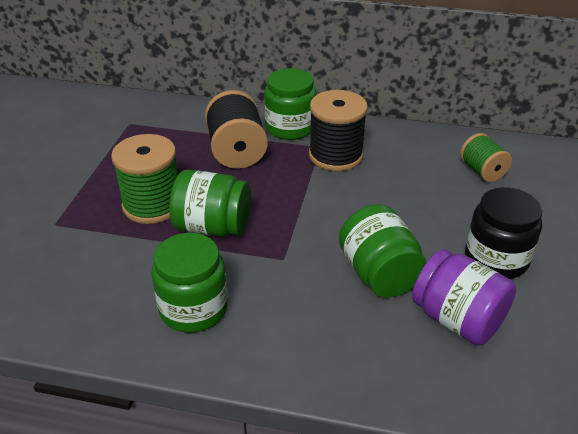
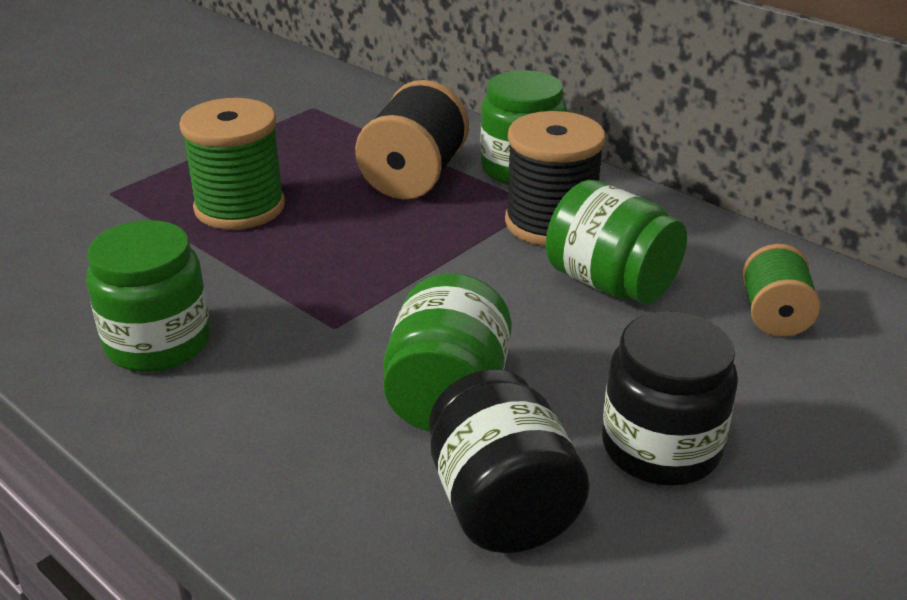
camera: 30 degrees right, 5 degrees down
(213, 227) = (285, 257): green jar -> green jar (611, 283)
(457, 319) = (502, 505): purple jar -> black jar

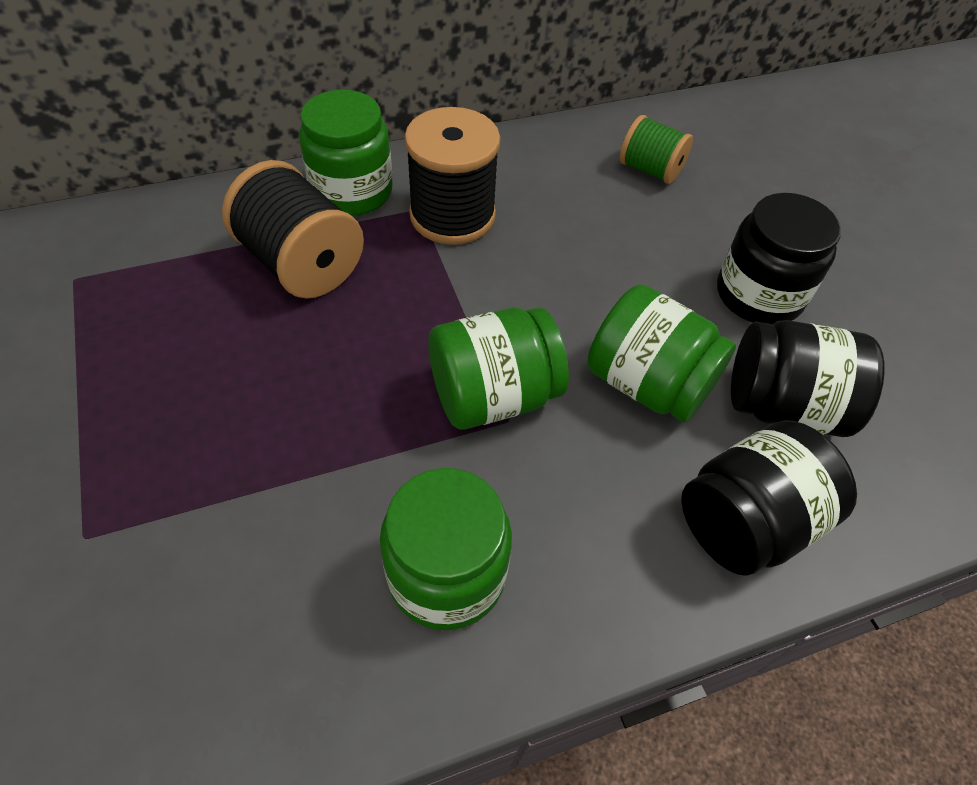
camera: 65 degrees left, 20 degrees up
(240, 207) = (237, 419): green spool -> none
(319, 509) = (746, 522): none -> black jar
(611, 283) = (560, 225): green jar -> green jar (493, 395)

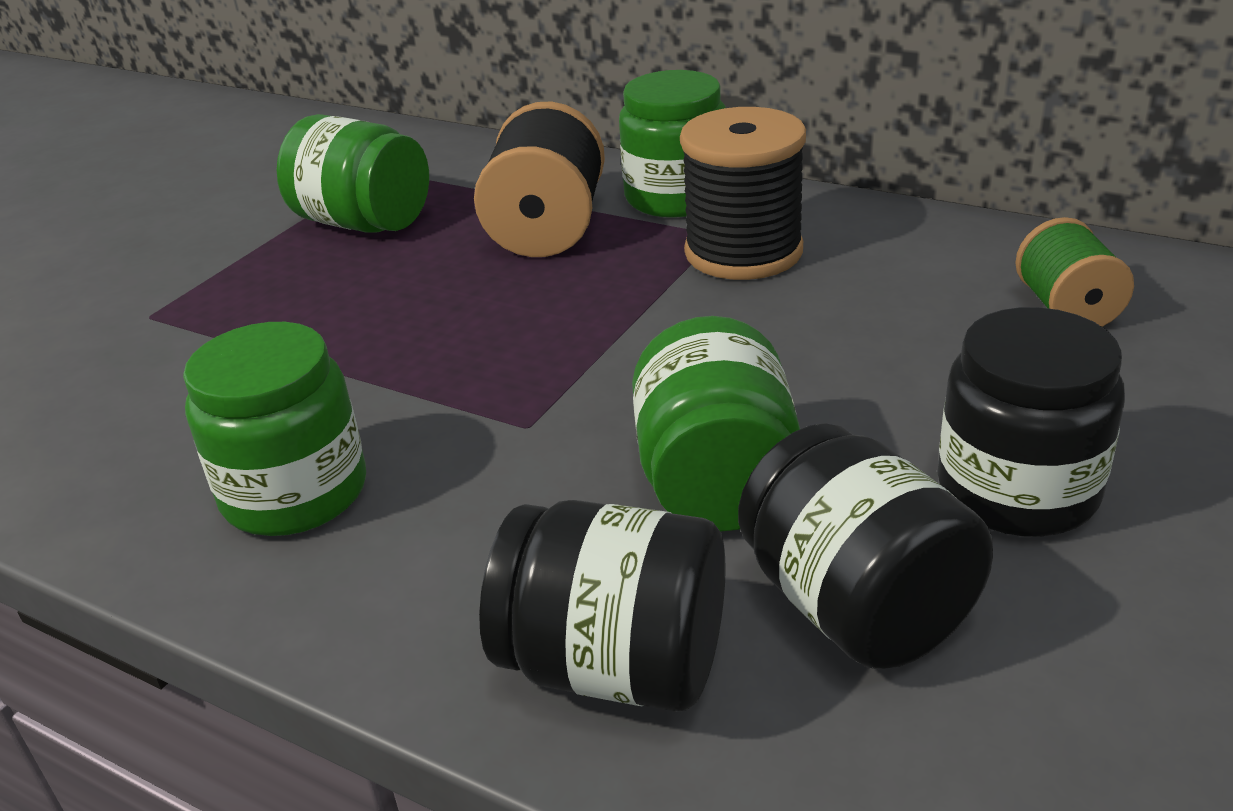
camera: 55 degrees right, 20 degrees down
(493, 395) = (545, 400): green jar -> green jar (364, 223)

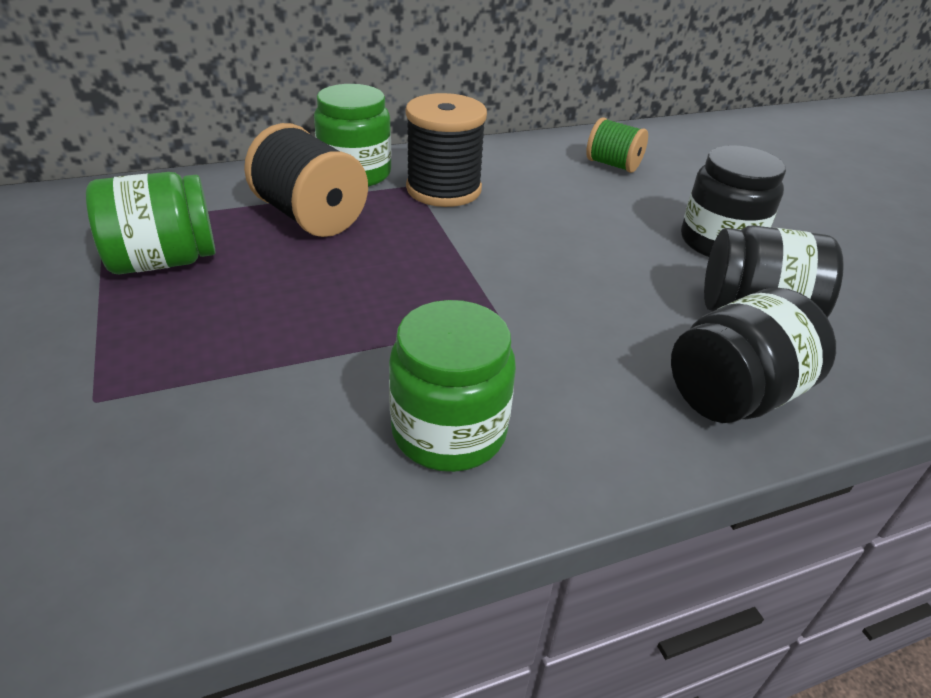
camera: 55 degrees left, 5 degrees up
(717, 483) = (628, 298): green jar -> none

